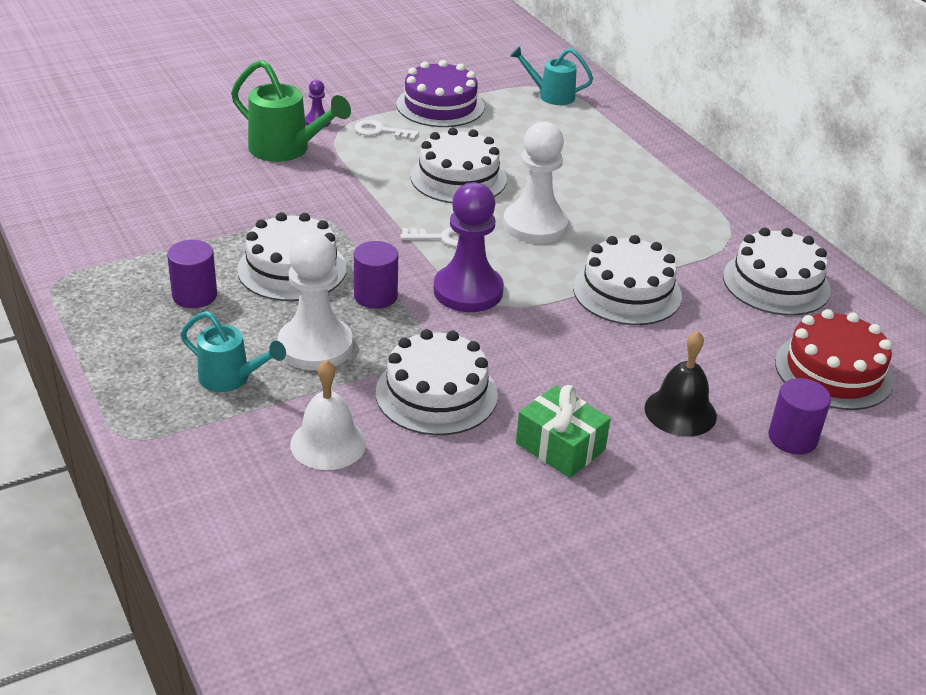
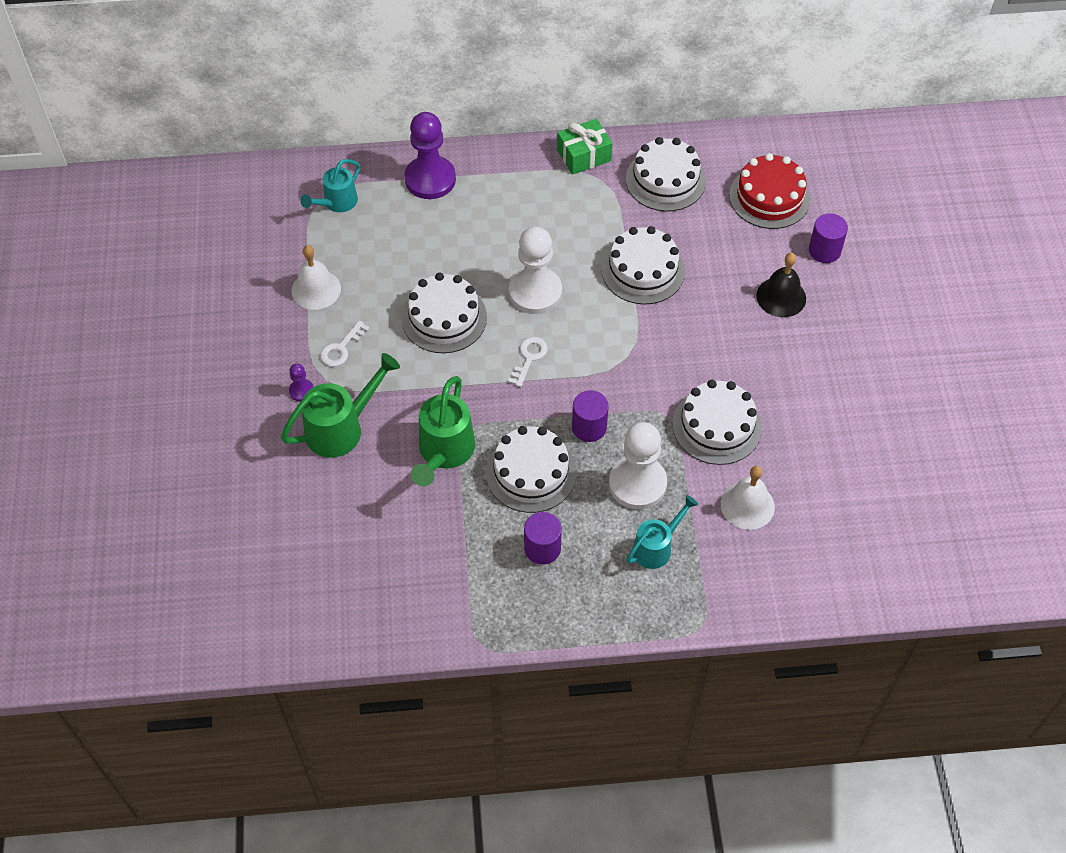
camera: 65 degrees left, 20 degrees up
(288, 210) = (444, 452): none -> green watering can
(440, 105) = (316, 289): purple cake -> white bell
(468, 291) = (605, 366): purple pawn -> purple pawn (430, 179)
(560, 446) = (793, 375): green gift -> green gift (584, 155)

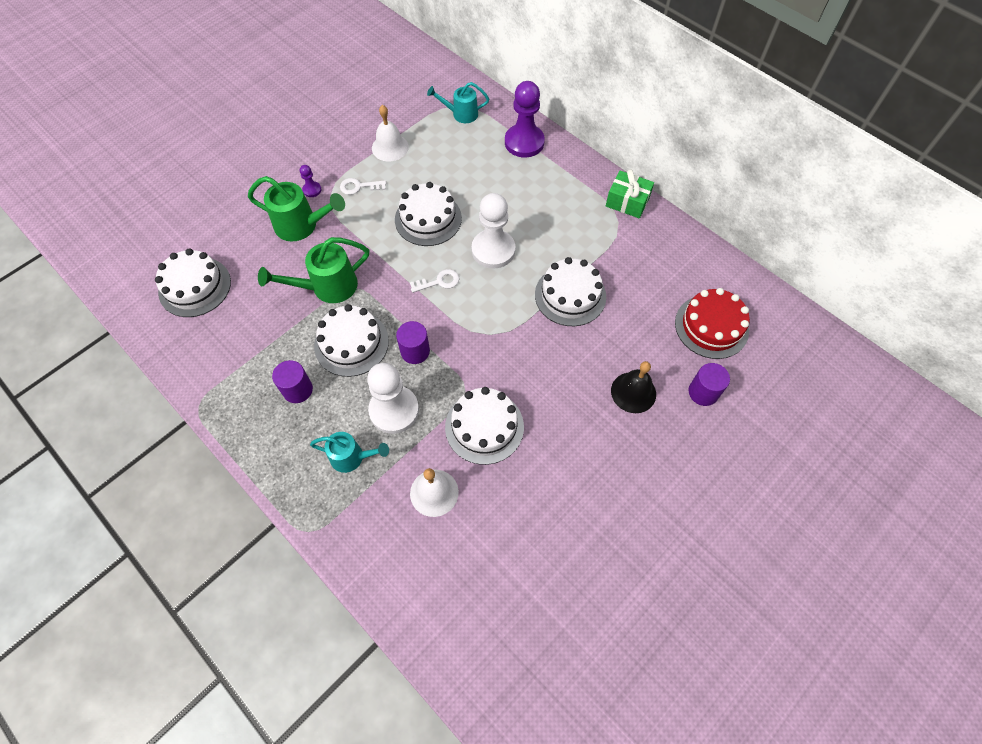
camera: 50 degrees right, 5 degrees up
(665, 180) = (657, 257): white cake -> white cake (195, 287)

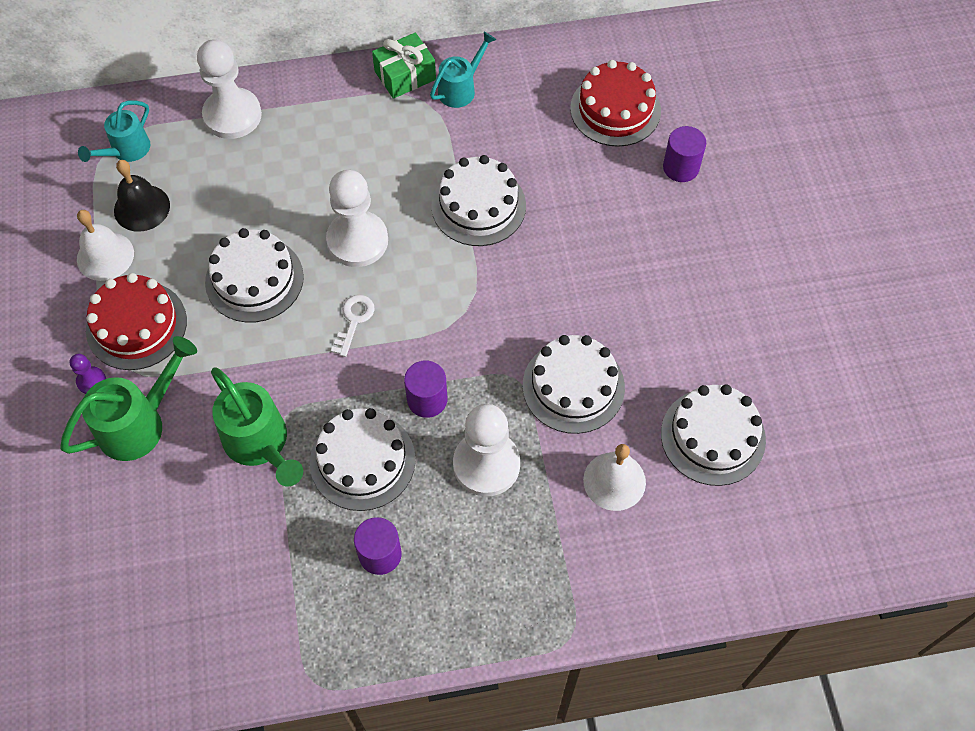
camera: 55 degrees left, 0 degrees up
(195, 287) = (125, 602): white cake -> white cake (713, 436)
(327, 287) = (260, 444): green watering can -> green watering can turned 45 degrees counterclockwise
(352, 457) = (513, 541): turquoise watering can -> turquoise watering can (461, 89)
(359, 187) = (136, 325): white key -> red cake
(524, 142) = (232, 115): purple pawn -> white pawn
(633, 392) = (636, 226): black bell -> black bell (142, 208)

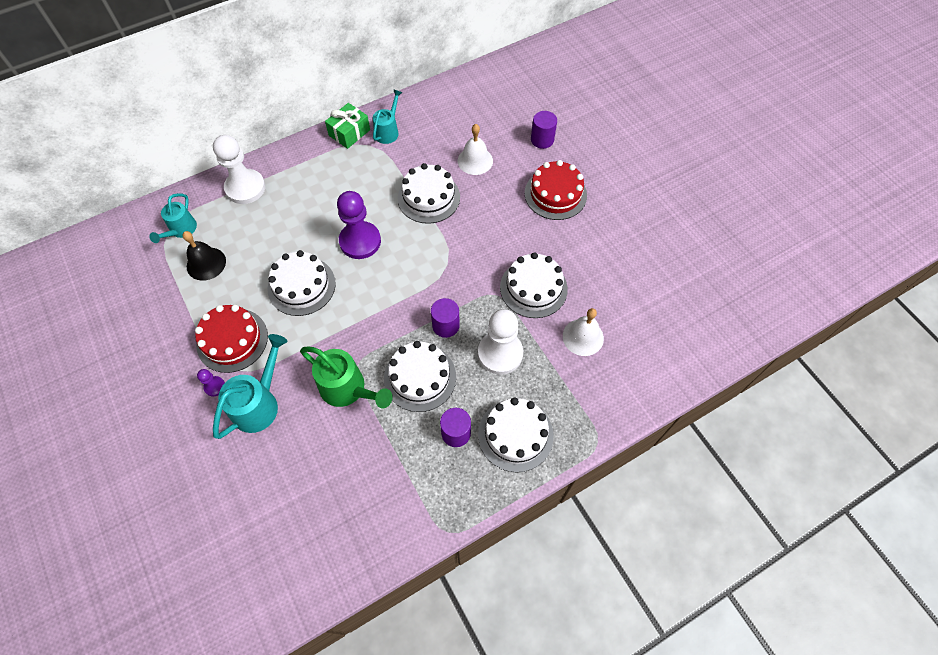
camera: 20 degrees left, 0 degrees up
(105, 256) = (192, 302): white bell -> white bell (475, 160)
(139, 423) = (259, 403): green watering can -> turquoise watering can
(354, 320) = (378, 291): white key -> none
(357, 241) = (360, 241): white pawn -> purple pawn
(615, 109) = (488, 117): red cake -> red cake (555, 194)
(713, 436) = (629, 291): white cake -> white cake (515, 435)

